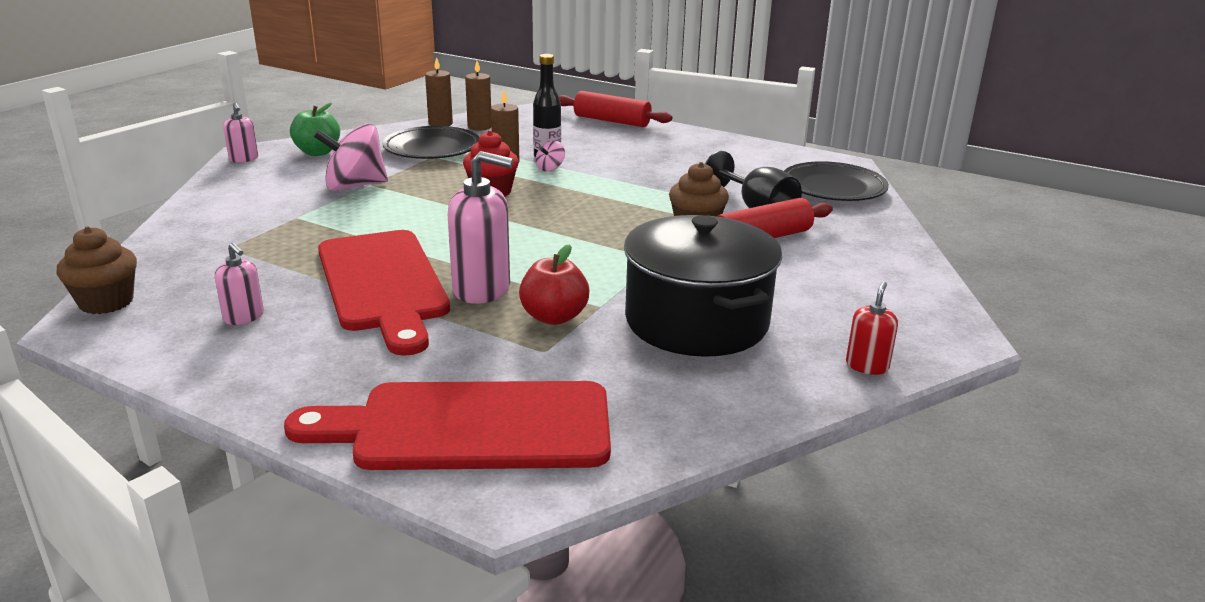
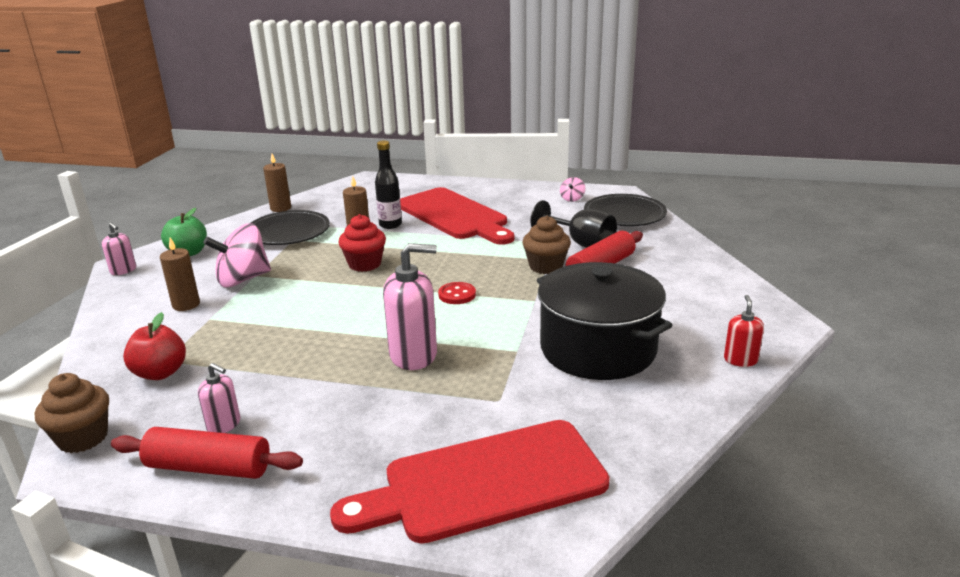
camera: 15 degrees left, 0 degrees up
(383, 284) = (328, 368): red cutting board -> red cutting board (454, 216)
(479, 127) = (316, 206): brown candle -> brown candle (186, 304)
(550, 168) = (399, 234): pink spinning top -> pink spinning top (572, 199)
(554, 317) = (487, 368): red apple -> red apple (160, 373)
(572, 238) = (457, 295): none -> red button
(611, 121) = (421, 183): red rolling pin -> red rolling pin (209, 467)

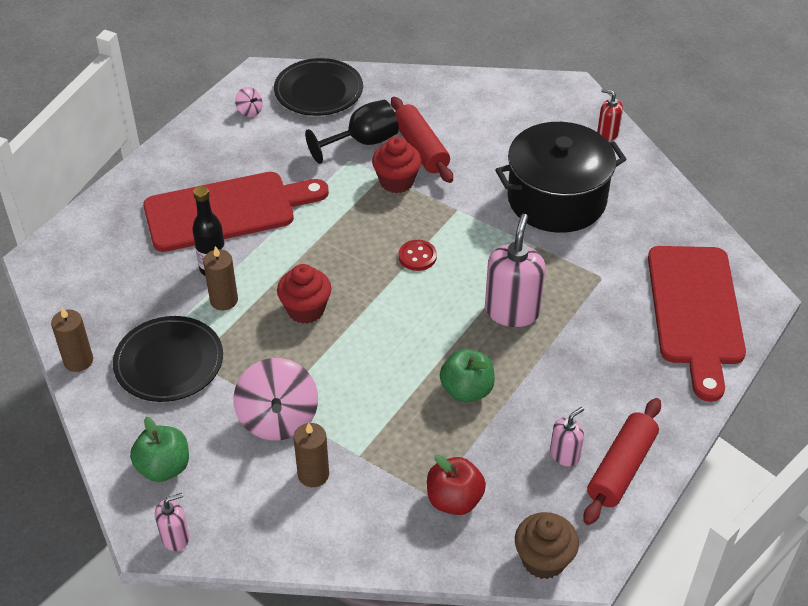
camera: 70 degrees left, 20 degrees up
(298, 352) = (466, 390): none -> green apple
(546, 266) = (396, 181): brown cupcake -> red cupcake

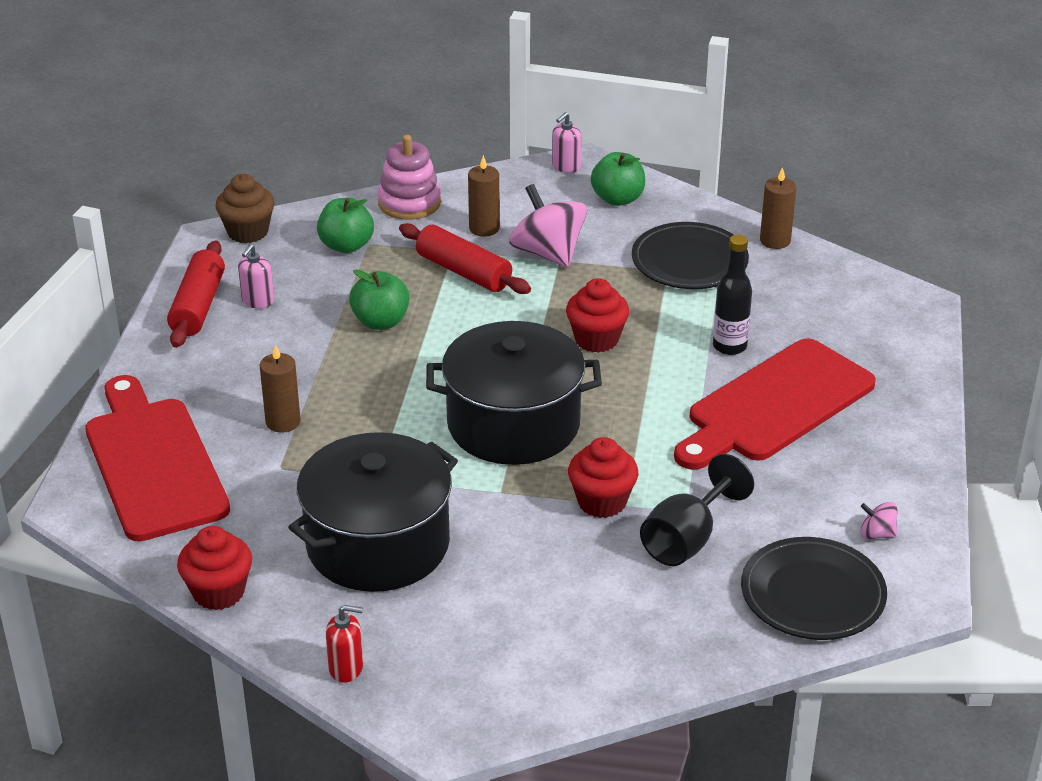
camera: 155 degrees right, 10 degrees down
(224, 300) = (689, 323): brown candle -> brown candle (283, 422)
(363, 542) = (409, 203): none -> pink stacking toy
(417, 256) = (513, 424): red button -> black pot
(420, 148) = (603, 556): red rolling pin -> red rolling pin (464, 272)
(454, 500) = (346, 246): red apple -> green apple
(512, 311) = (370, 402): pink soap dispenser -> none
(671, 200) = (218, 592): none -> red cupcake

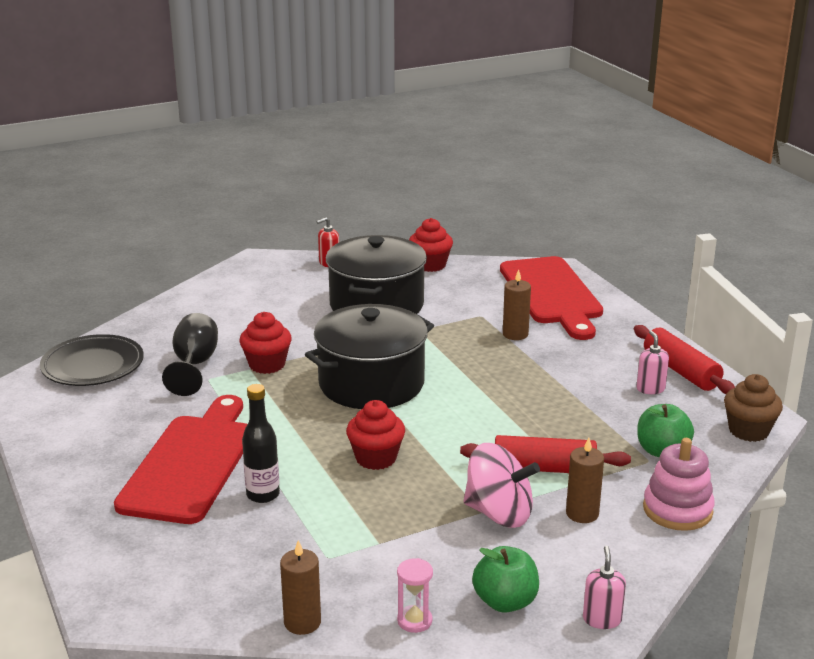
camera: 145 degrees right, 10 degrees down
(153, 463) = (552, 294): red cutting board -> red cutting board turned 45 degrees clockwise
(380, 322) = (548, 409): green apple -> none
(689, 262) = (366, 559): black plate -> none
(694, 212) = (414, 621): none -> pink hourglass
(877, 534) = (64, 410): pink spinning top -> none

